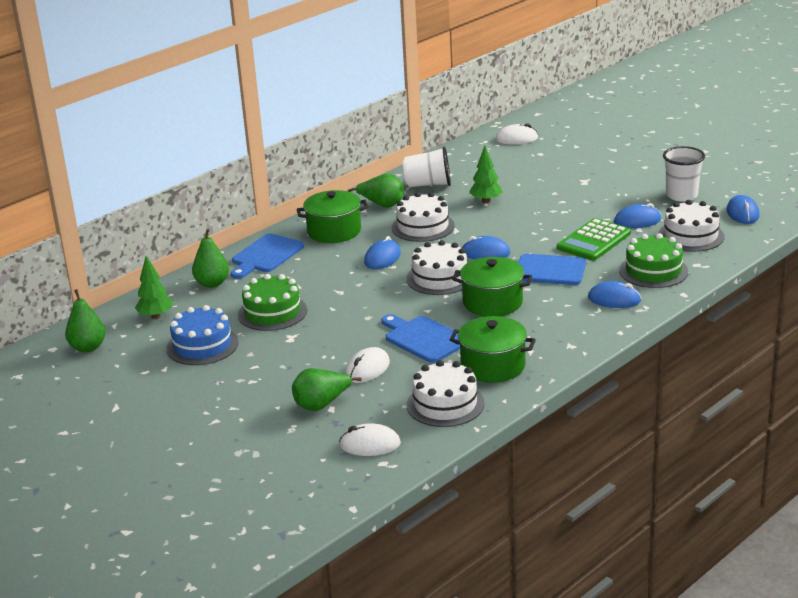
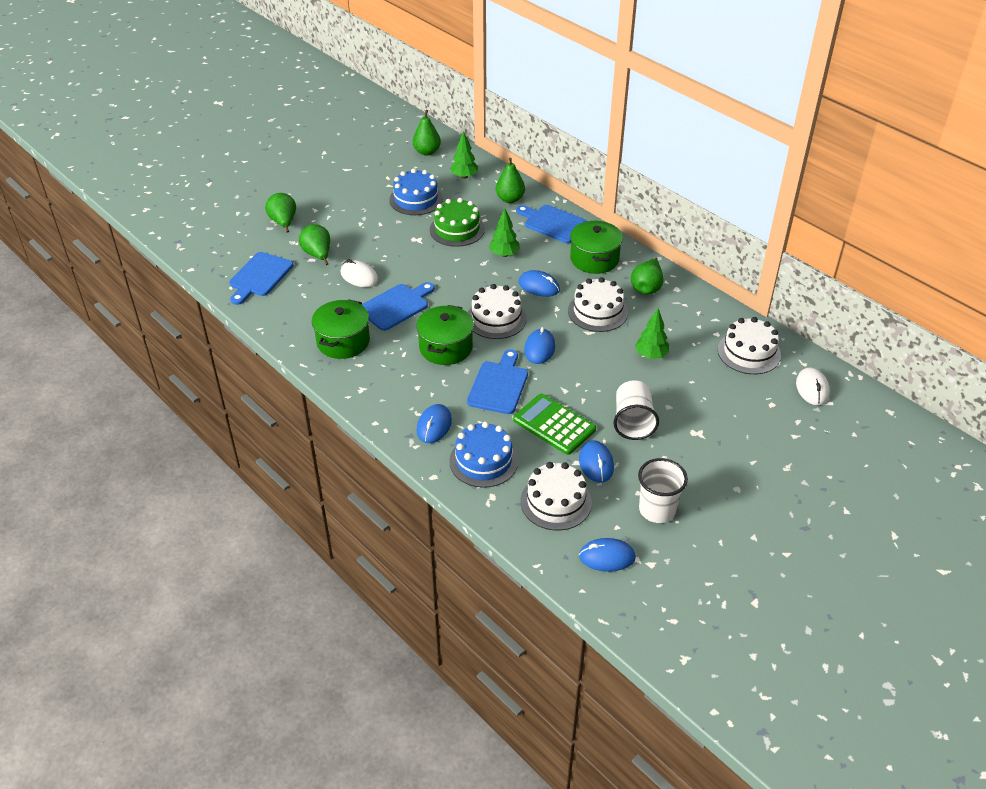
camera: 90 degrees right, 15 degrees up
(244, 442) = (283, 223): none -> green pear
(324, 280) = (504, 254): none -> green tree
(370, 444) = (259, 277): white mouse -> blue cutting board
(428, 184) = (691, 318): white cup -> white cup (633, 422)
(445, 404) = (297, 314): white cake -> white cake (749, 352)
(653, 271) = (483, 461): green cake -> blue cake

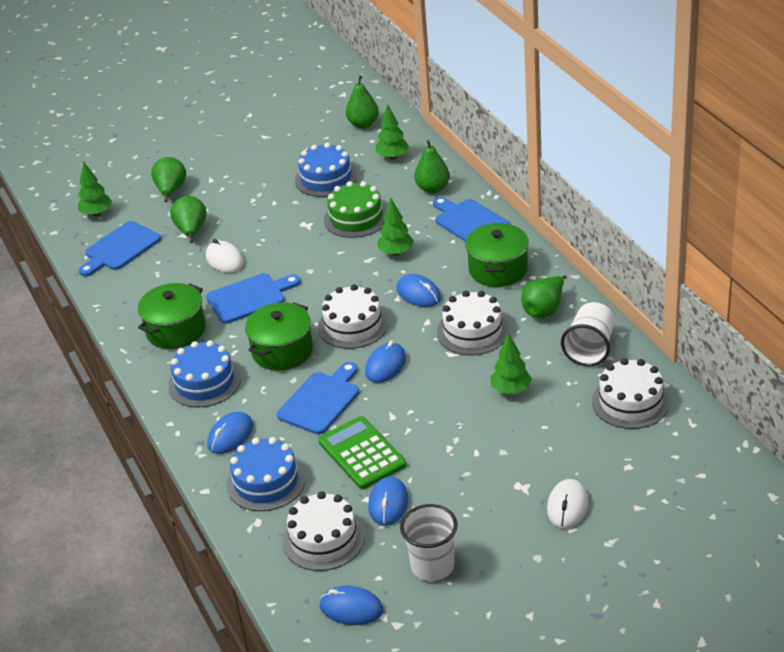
camera: 20 degrees right, 5 degrees down
(224, 249) = (97, 213): none -> green tree
(389, 383) = (204, 382): none -> blue cake
(633, 422) = (452, 463): white cup -> white cup (590, 348)
(812, 388) = (687, 455): white mouse -> white mouse (567, 506)

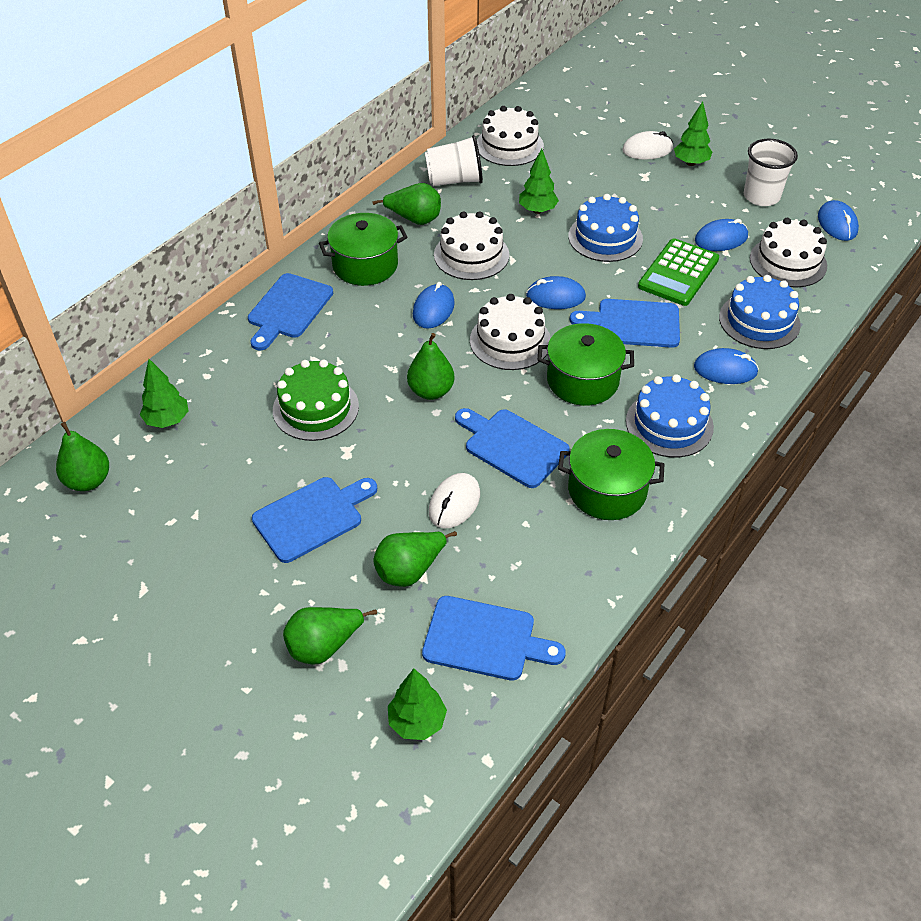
camera: 120 degrees left, 10 degrees up
(264, 201) = (312, 517): none -> blue cutting board
(326, 178) = (237, 471): blue cake -> blue cake (605, 237)
(396, 252) = (369, 350): green tree -> green tree (691, 163)
(433, 188) = (230, 360): green pear -> green pear (431, 391)

